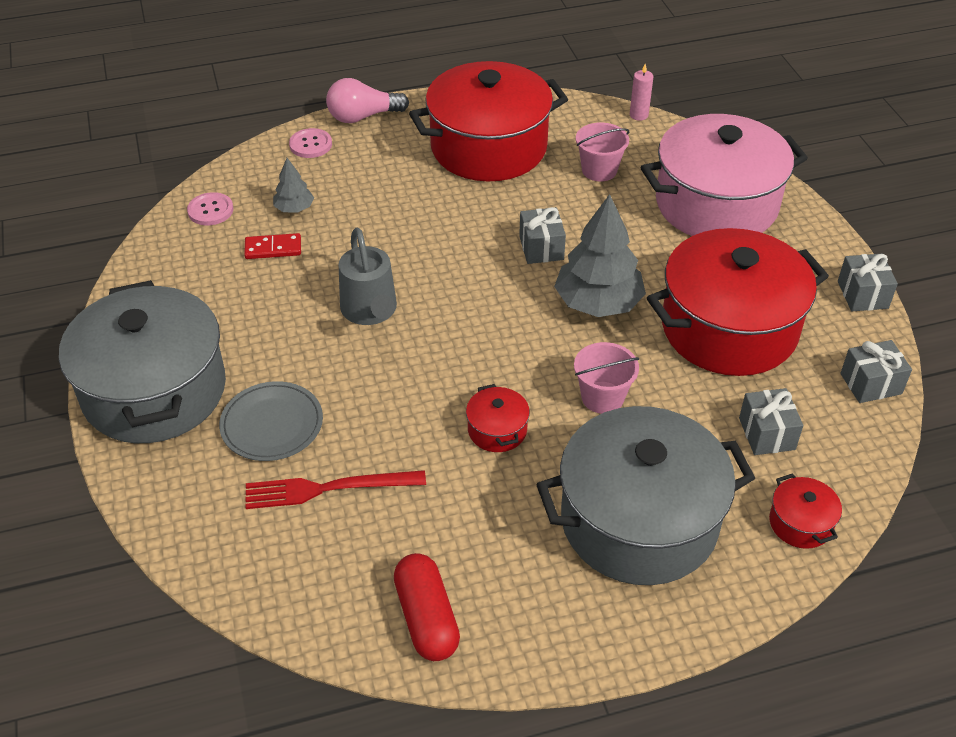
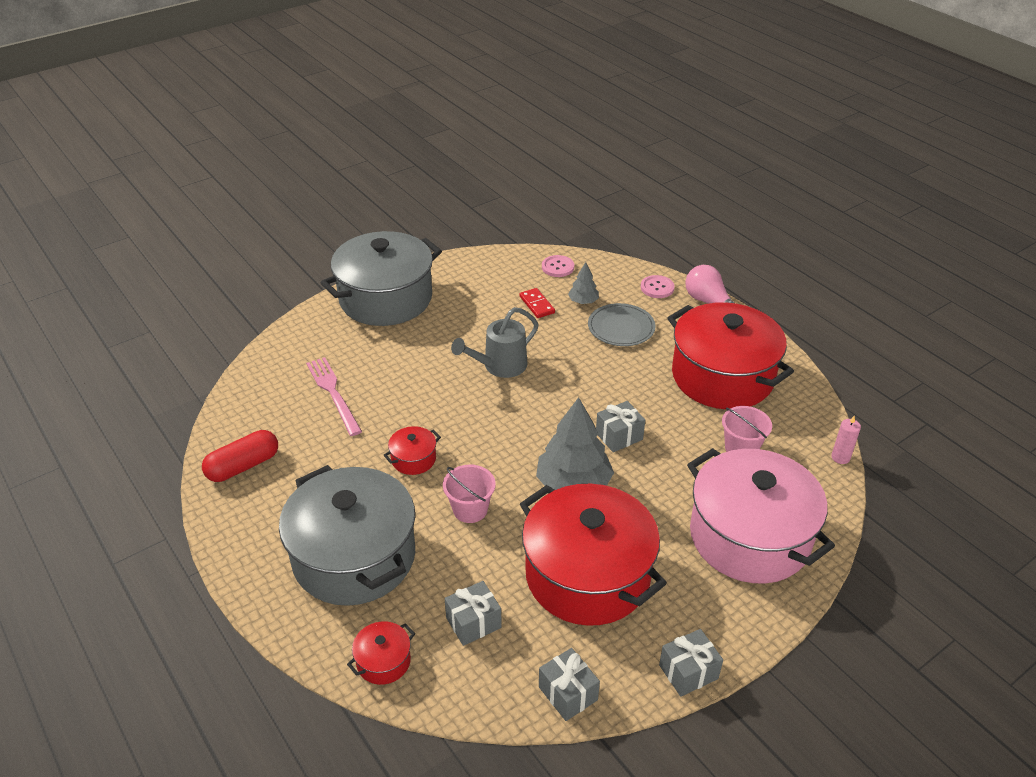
camera: 70 degrees right, 5 degrees down
(272, 424) = (377, 353): grey plate -> grey plate (621, 327)
(328, 489) = (333, 393): red fork -> pink fork

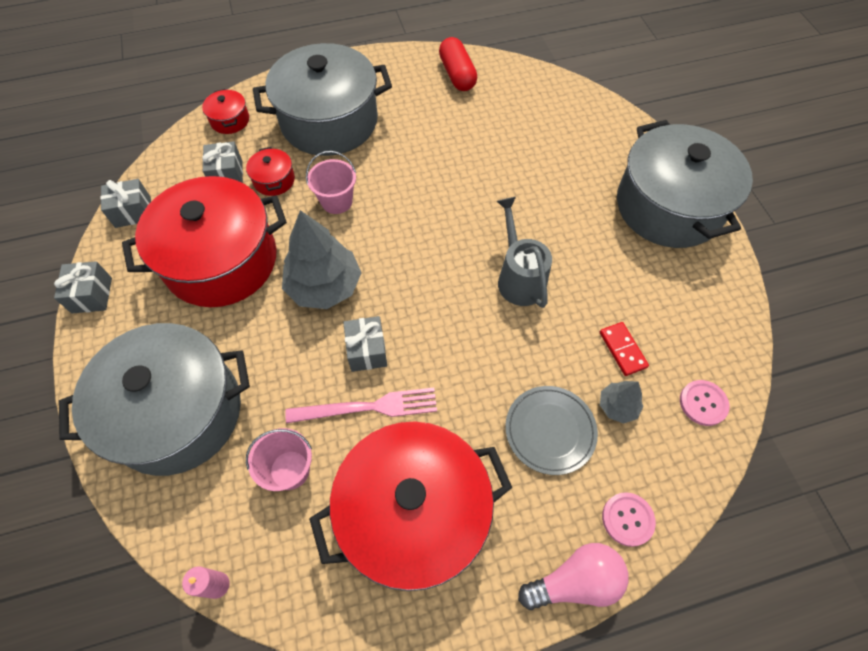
camera: 110 degrees right, 20 degrees up
(333, 393) = (525, 140): pink fork -> pink fork (368, 407)
(413, 459) = (415, 177): red pot -> red pot (274, 180)
(537, 305) = (622, 350): red domino -> red domino turned 75 degrees clockwise
(749, 537) = (178, 413): pink pot -> grey pot

